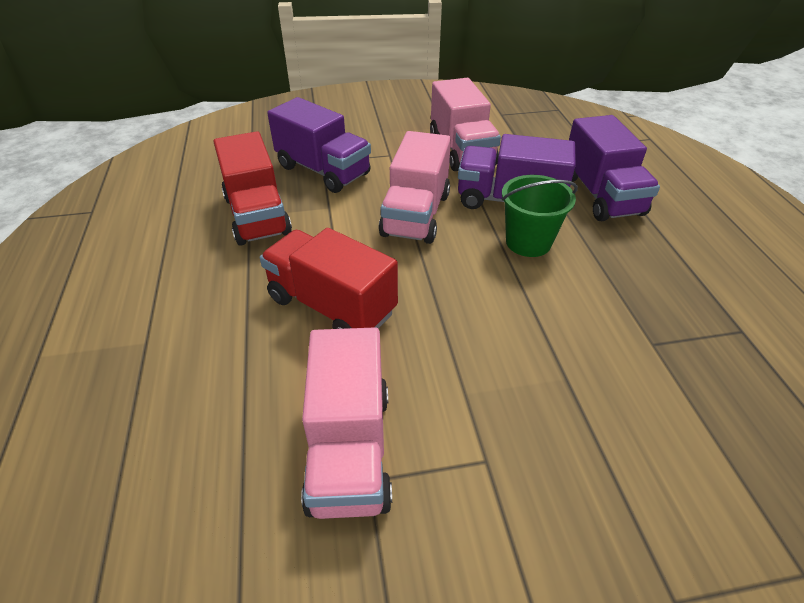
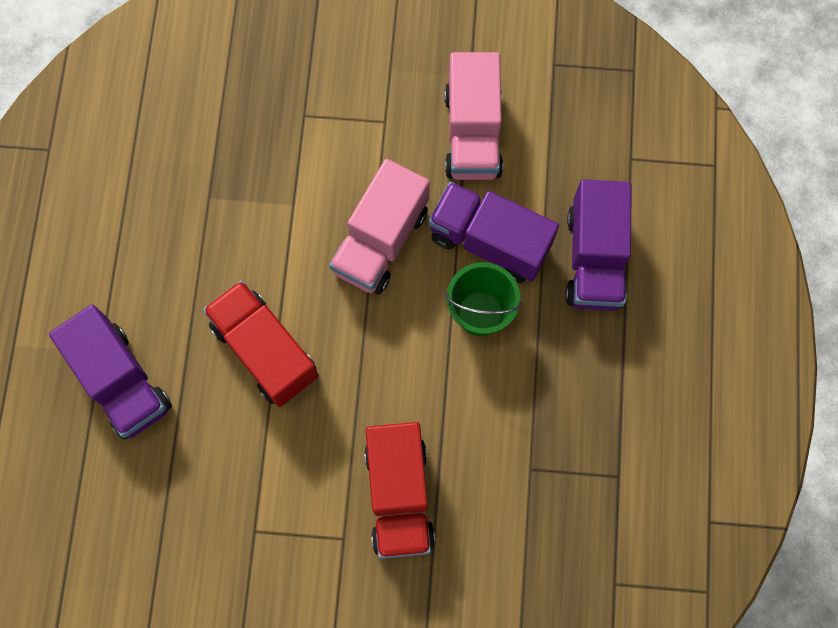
camera: 15 degrees right, 30 degrees up
(257, 216) = (217, 201): red truck -> red truck (399, 495)
(323, 170) = (301, 135): purple truck -> purple truck (121, 381)
(350, 449) = (247, 502): pink truck -> none

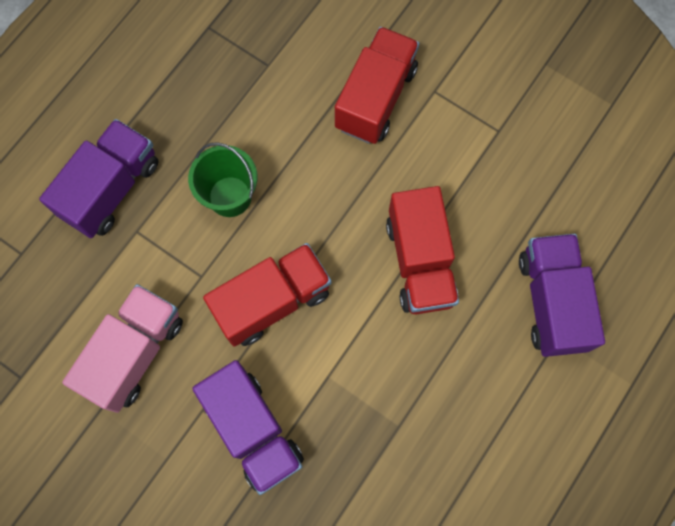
camera: 150 degrees left, 0 degrees up
(381, 241) = (272, 301): pink truck -> red truck
(489, 242) = (184, 249): purple truck -> purple truck (253, 430)

